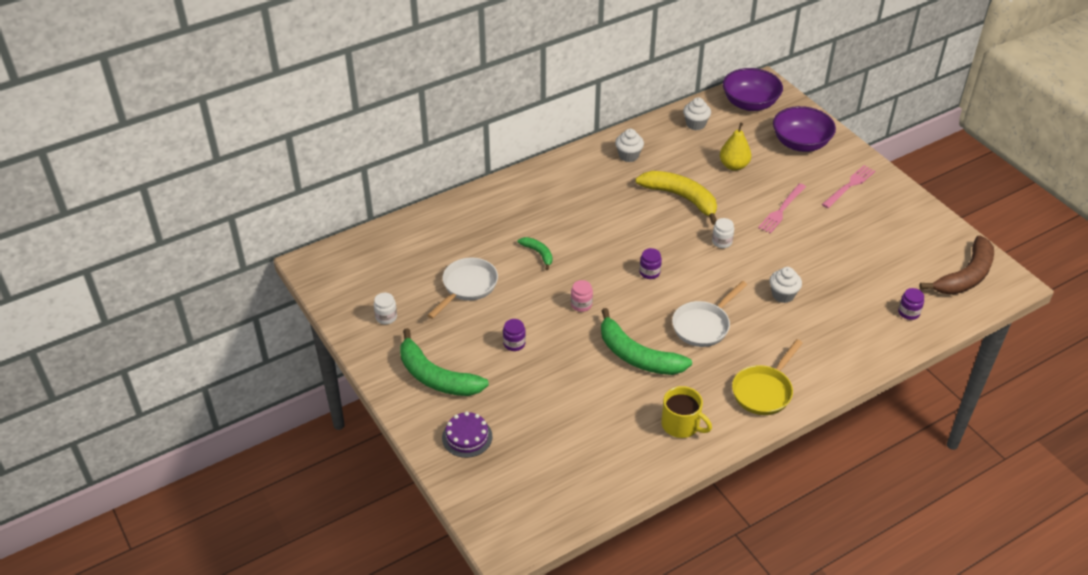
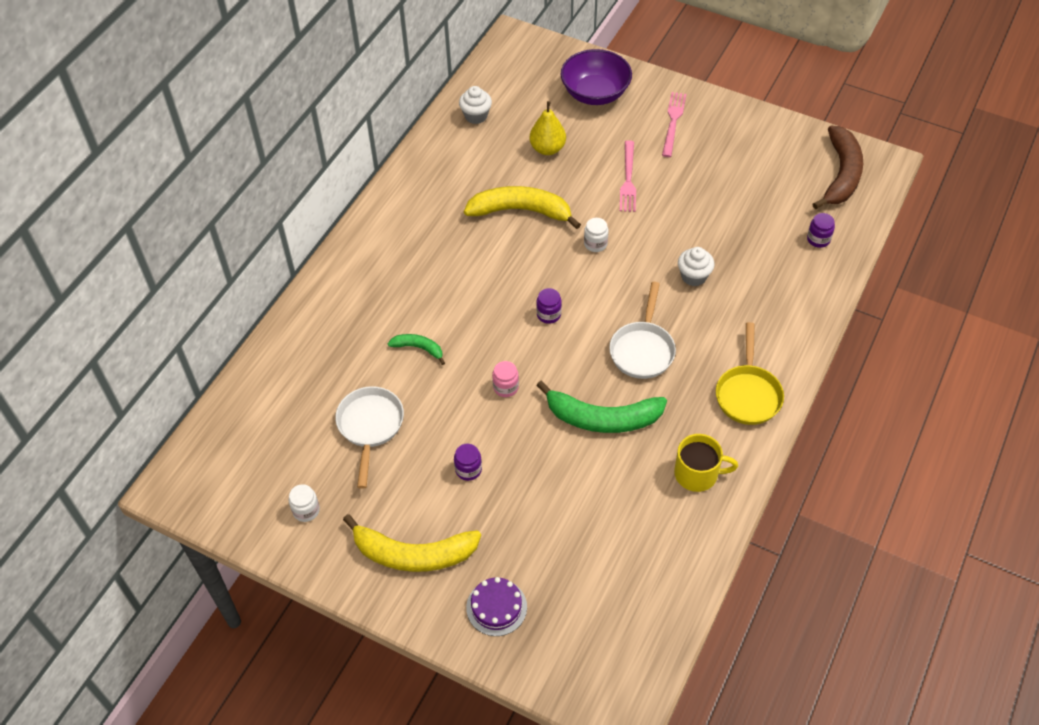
camera: 30 degrees left, 10 degrees up
(436, 377) = (413, 554): green banana -> yellow banana
(628, 156) = (432, 185): white cupcake -> none
(750, 103) = (514, 67): purple bowl -> none

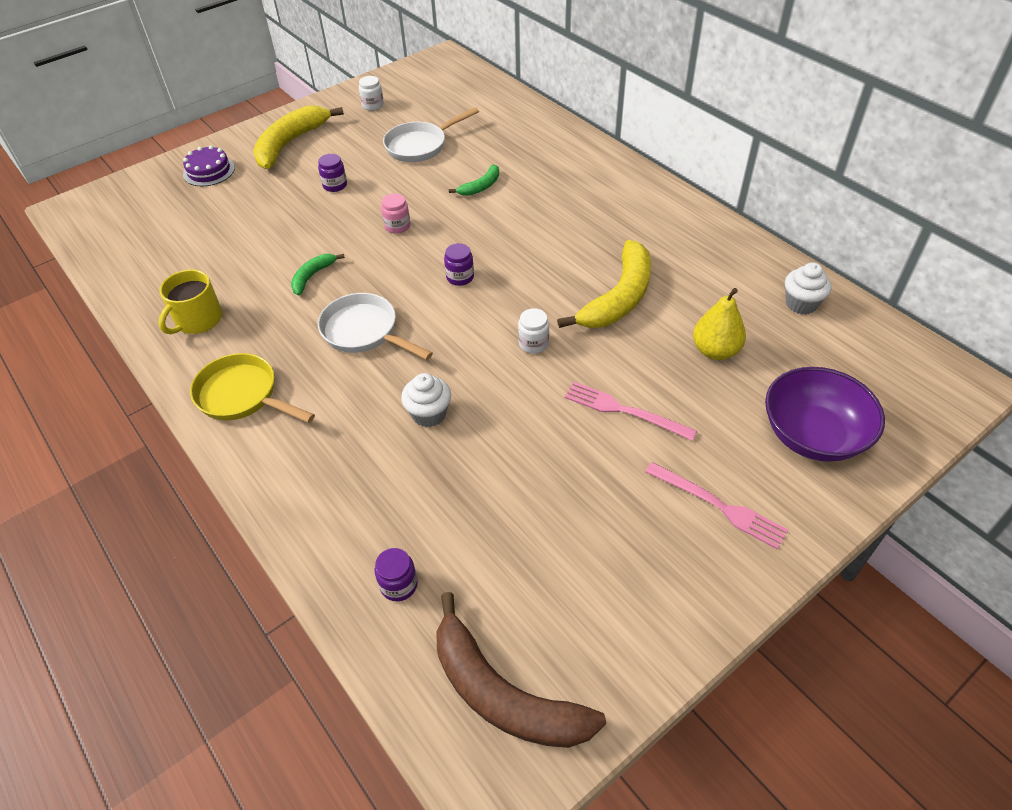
camera: 115 degrees right, 5 degrees down
(370, 427) = (420, 146): white pan -> white pan turned 120 degrees clockwise
(602, 418) = (312, 276): green banana -> green banana, size x0.50

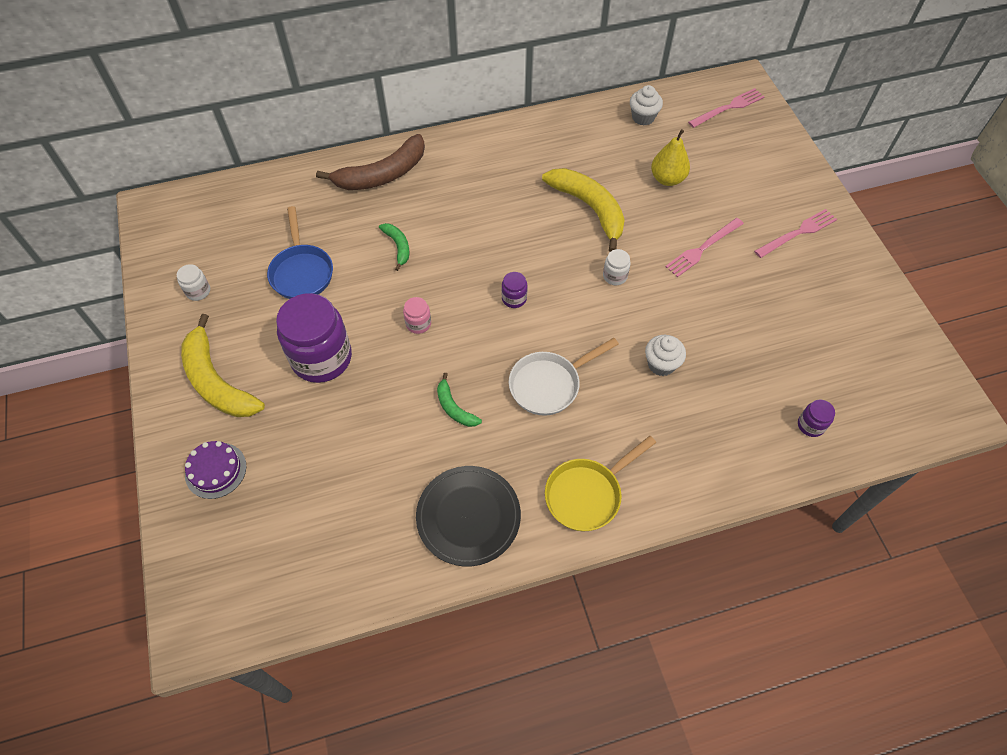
camera: 70 degrees left, 10 degrees up
(198, 320) = (468, 517): yellow mug -> black plate
(335, 185) = (321, 358): purple jar -> purple jar, size x2.34
(420, 146) = (302, 272): white pan -> blue pan
(503, 694) = (902, 390): brown banana -> brown banana (382, 175)
(813, 435) = (758, 165): purple bowl -> none
(895, 380) = (728, 108): none -> pink fork

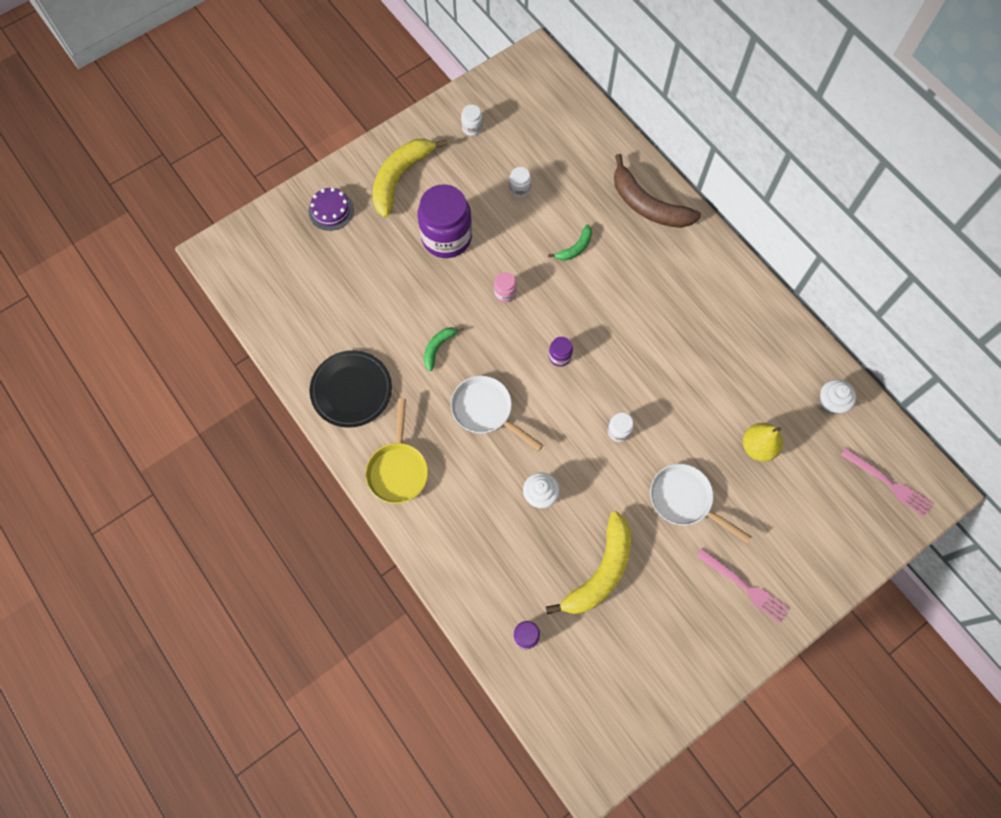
camera: 70 degrees right, 10 degrees up
(302, 272) = (519, 189): blue pan -> white jar
(587, 494) = (398, 469): yellow pan -> yellow pan turned 120 degrees counterclockwise
(590, 208) = (687, 388): yellow banana -> yellow banana (600, 572)
(702, 248) = (684, 500): pink fork -> white pan

